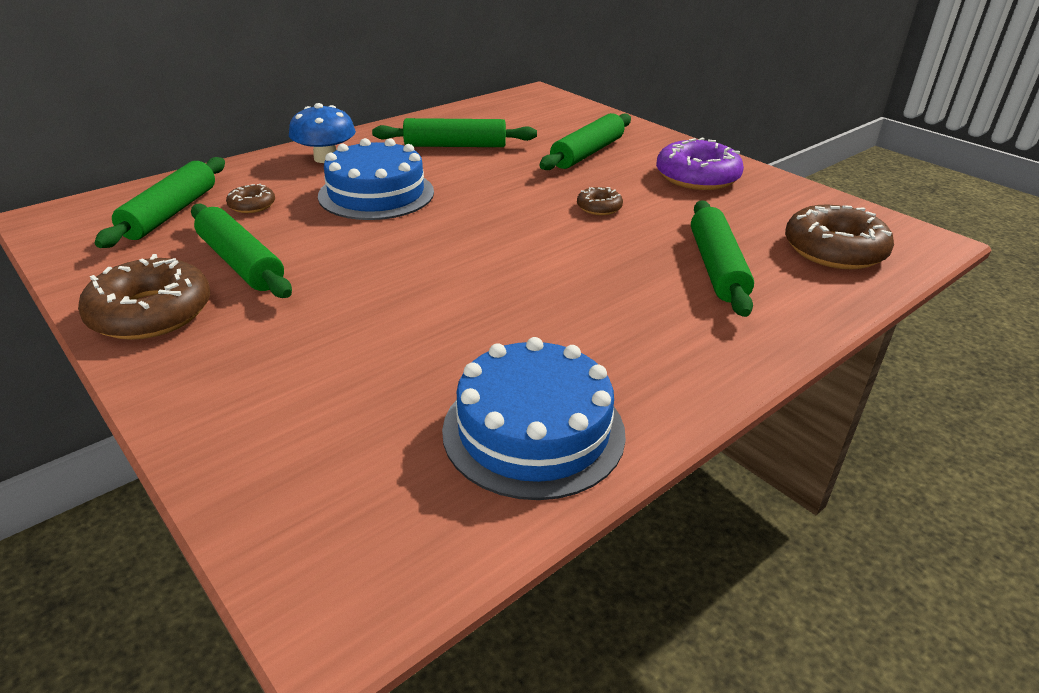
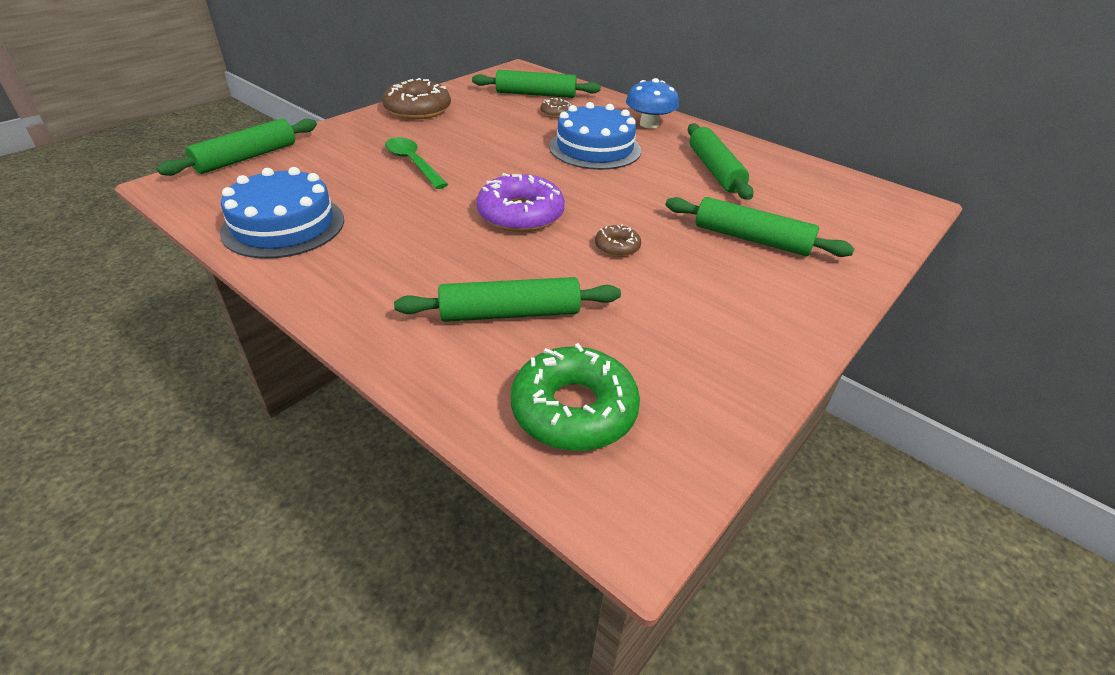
camera: 80 degrees right, 5 degrees up
(241, 263) = (477, 121): green rolling pin -> green rolling pin (246, 157)
(363, 318) = (413, 163): none -> green spoon
(697, 177) = (735, 313): purple donut -> purple donut (520, 214)
(834, 250) = (573, 410): brown donut -> green donut

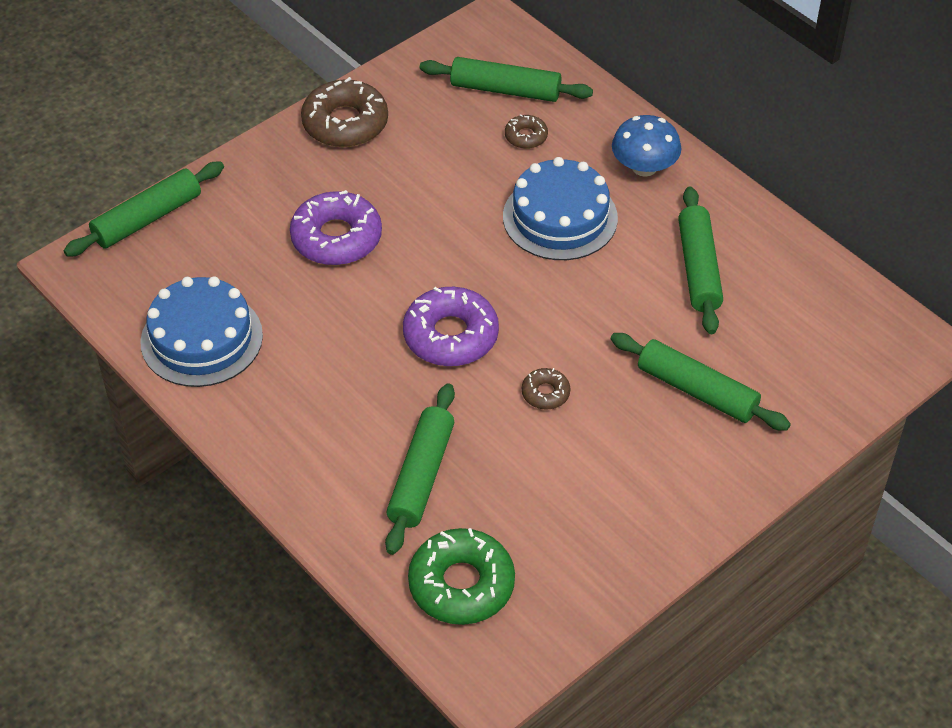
camera: 10 degrees right, 10 degrees up
(413, 163) = (336, 238): green spoon -> purple donut
(510, 313) = (421, 476): green rolling pin -> green rolling pin turned 75 degrees counterclockwise

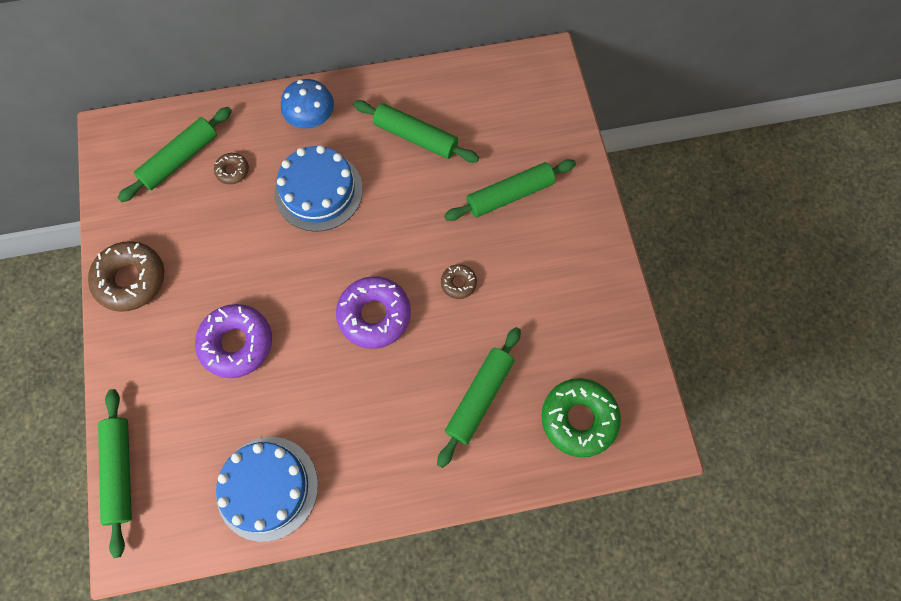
camera: 60 degrees left, 20 degrees up
(421, 476) = (479, 397): green rolling pin -> green rolling pin turned 75 degrees clockwise

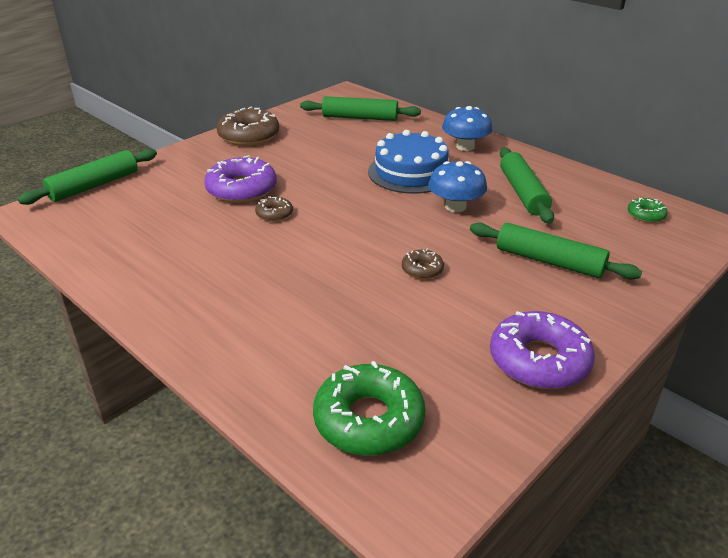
camera: 55 degrees right, 35 degrees down
(232, 171) = (378, 136): brown donut -> brown donut (274, 214)
(267, 488) = (125, 250): blue cake -> none
(374, 315) = (336, 238): purple donut -> purple donut (539, 360)
(397, 199) = (455, 206): none -> blue mushroom
(479, 397) = (319, 332): green rolling pin -> none
(506, 86) = (646, 215): none -> green donut

